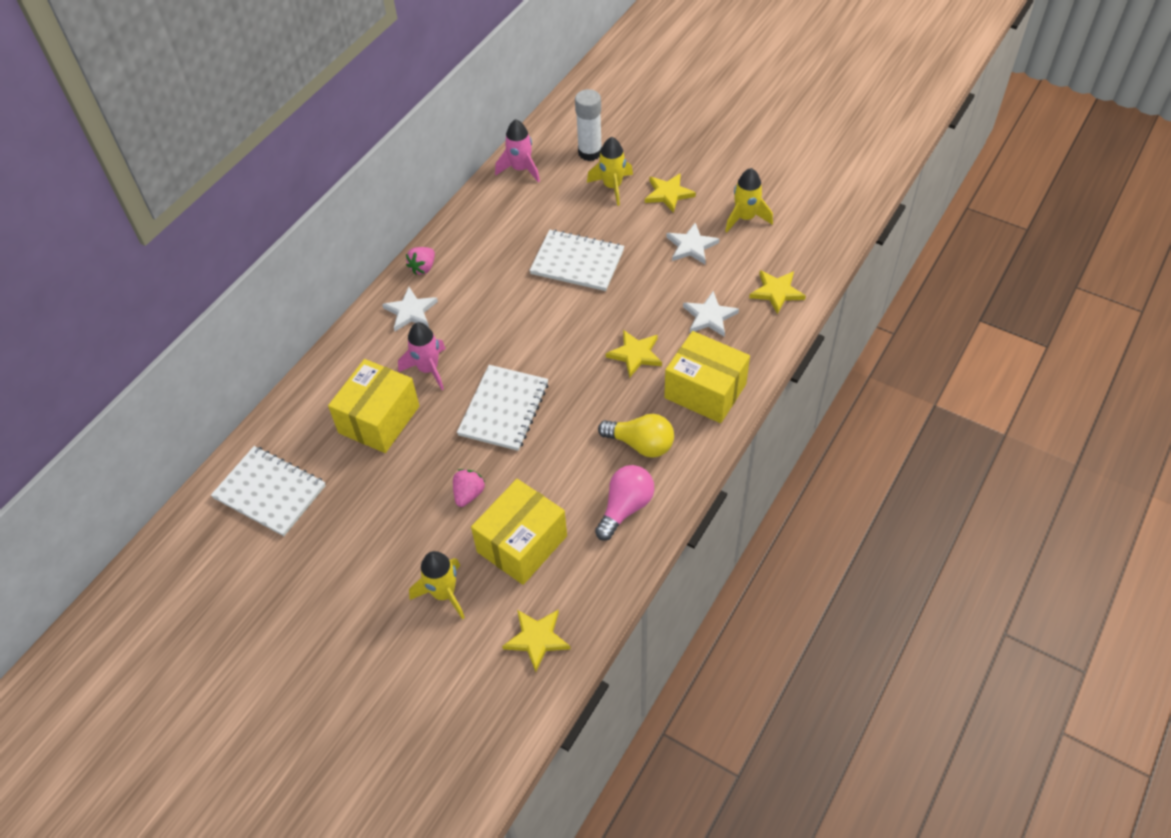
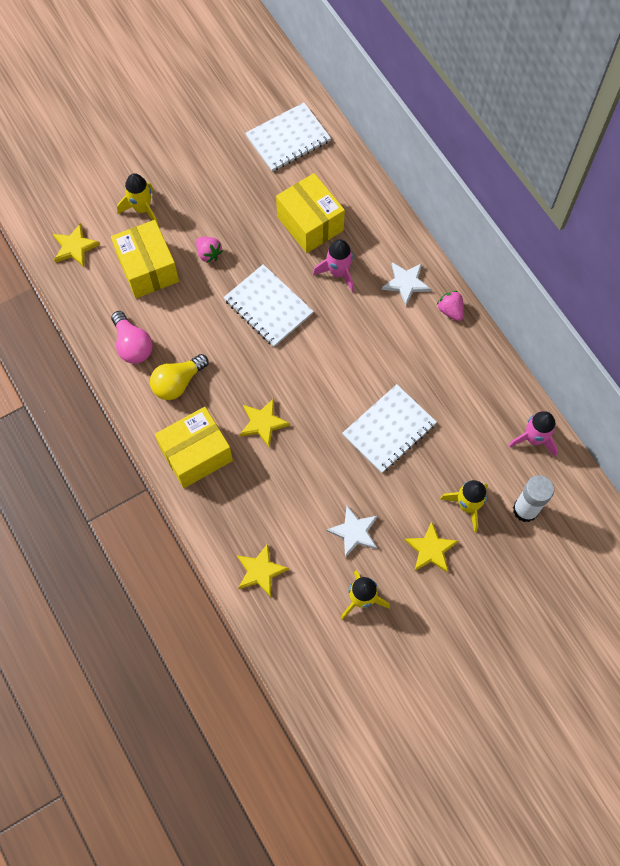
camera: 115 degrees right, 15 degrees up
(709, 316) = (267, 500): white star -> none

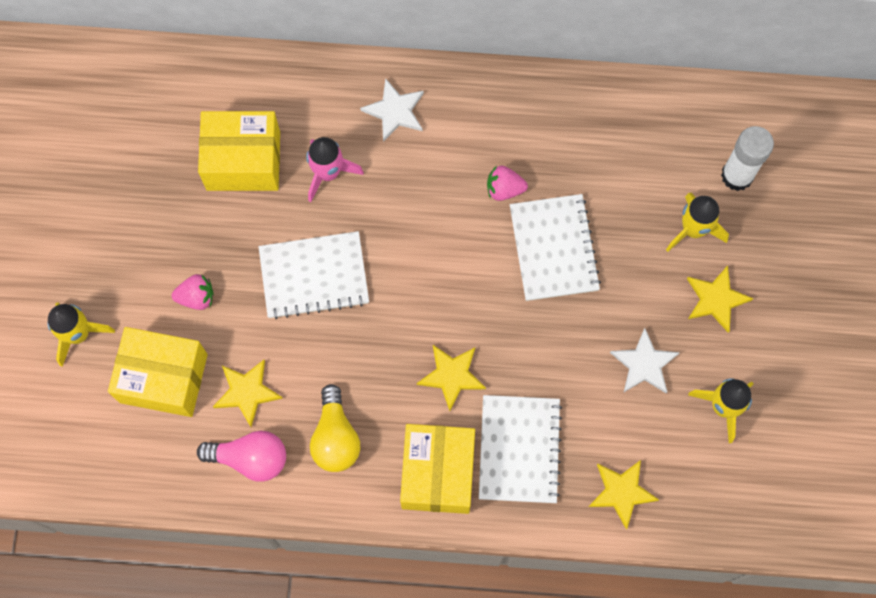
camera: 55 degrees left, 5 degrees up
(75, 247) = (69, 445): yellow star -> yellow star (247, 392)
(288, 138) = (113, 110): white notebook -> white notebook (519, 449)
(450, 310) = (461, 89): pink strawberry -> pink strawberry (504, 189)
(534, 439) = (666, 111): pink rocket -> none

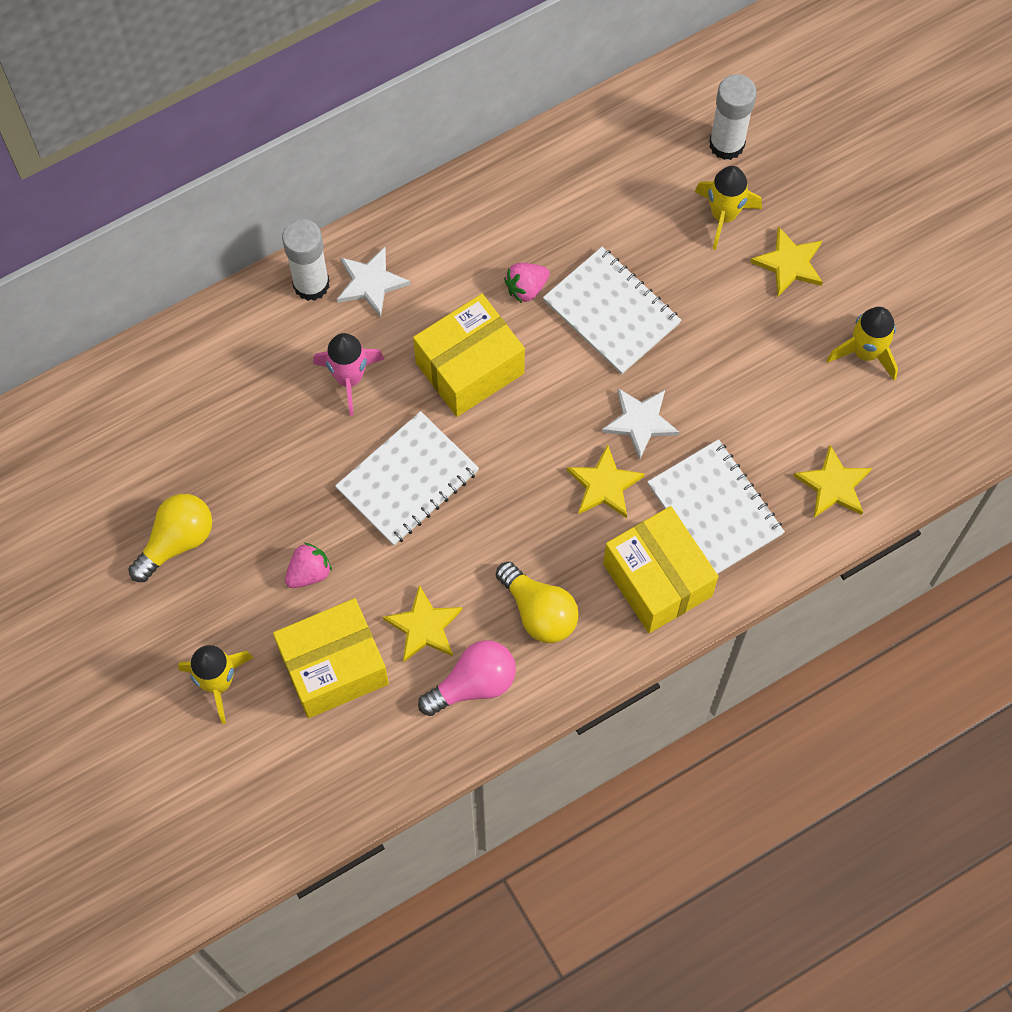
camera: 35 degrees left, 5 degrees down
(123, 212) = (177, 541): none -> yellow light bulb
(243, 161) = (259, 419): yellow box -> yellow box (469, 368)
(352, 85) = (311, 284): none -> white glue stick
(644, 364) = (769, 361): white star -> white star (640, 422)

